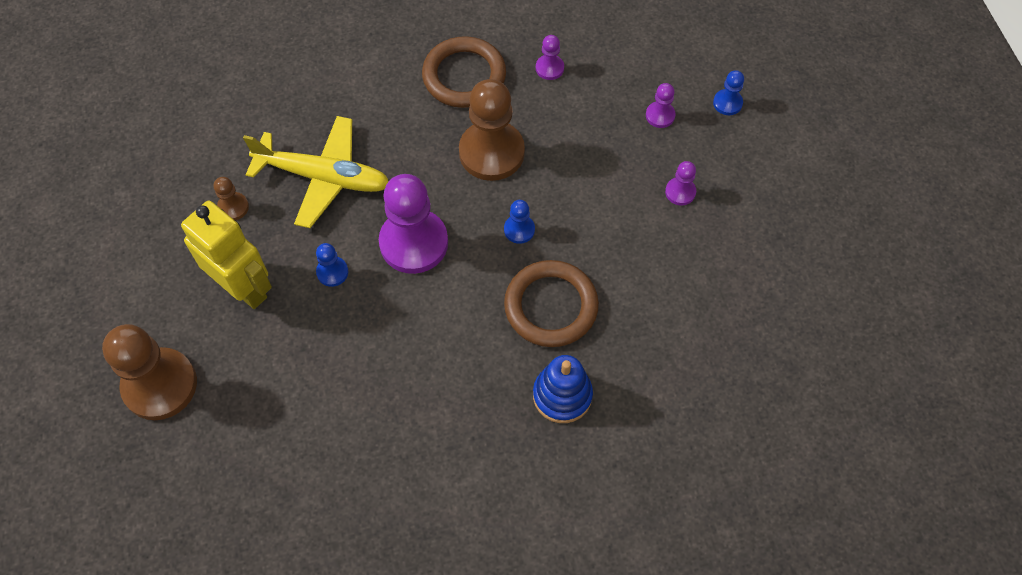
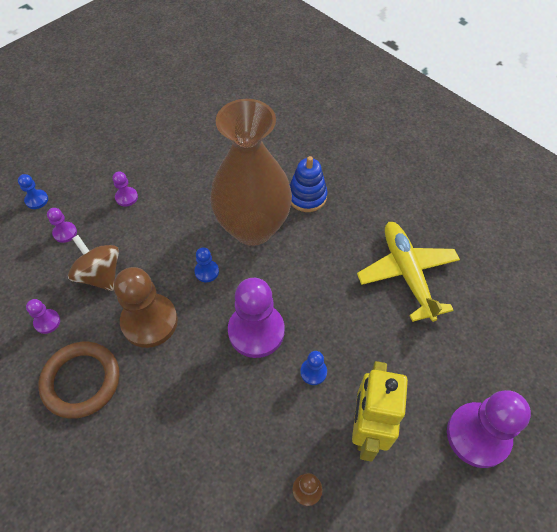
camera: 120 degrees left, 5 degrees down
(160, 385) = (478, 435): brown pawn -> purple pawn
(323, 177) = (237, 433): yellow plane -> yellow plane (407, 274)
(551, 306) = (253, 228): brown ring -> brown vase
(579, 129) = (100, 275): none -> brown spinning top

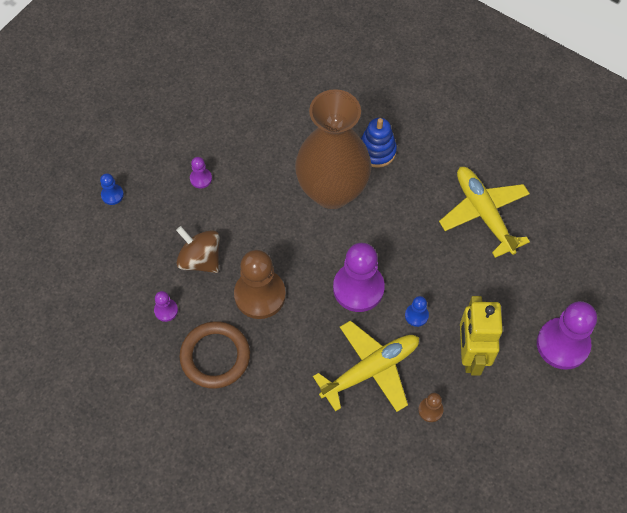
camera: 10 degrees left, 5 degrees up
(65, 233) = (152, 224): purple pawn -> none
(206, 271) = (299, 241): blue pawn -> none
(247, 427) = (370, 370): none -> yellow plane

